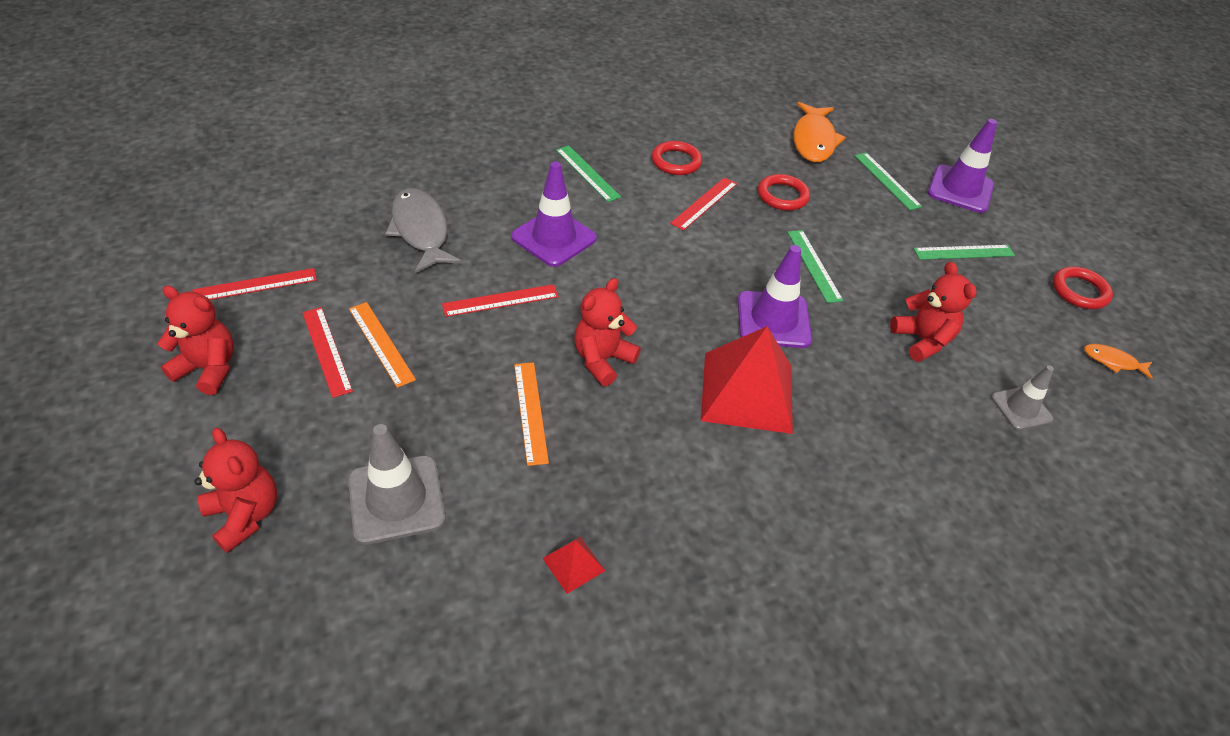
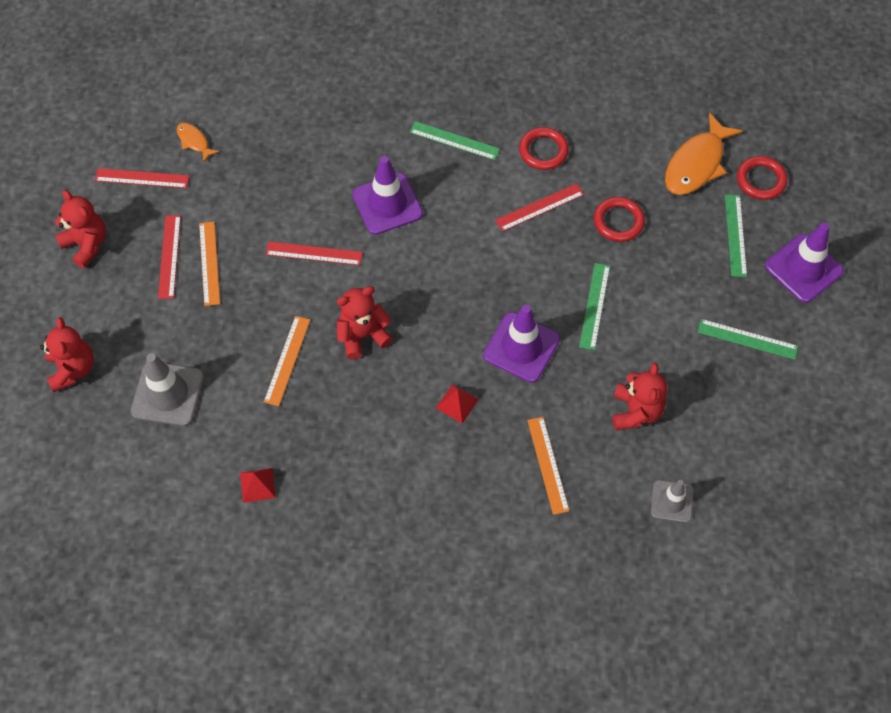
camera: 30 degrees right, 15 degrees up
(421, 231) = (284, 162): grey fish -> none
(587, 173) = (454, 140): green ruler -> green ruler turned 60 degrees counterclockwise
(747, 391) = (457, 403): red pyramid -> red pyramid, size x0.43
(881, 418) = (547, 465): none -> orange ruler
(1079, 291) = (826, 417): red ring -> red ring (761, 180)
(1113, 361) = (793, 493): orange fish -> orange fish (194, 141)

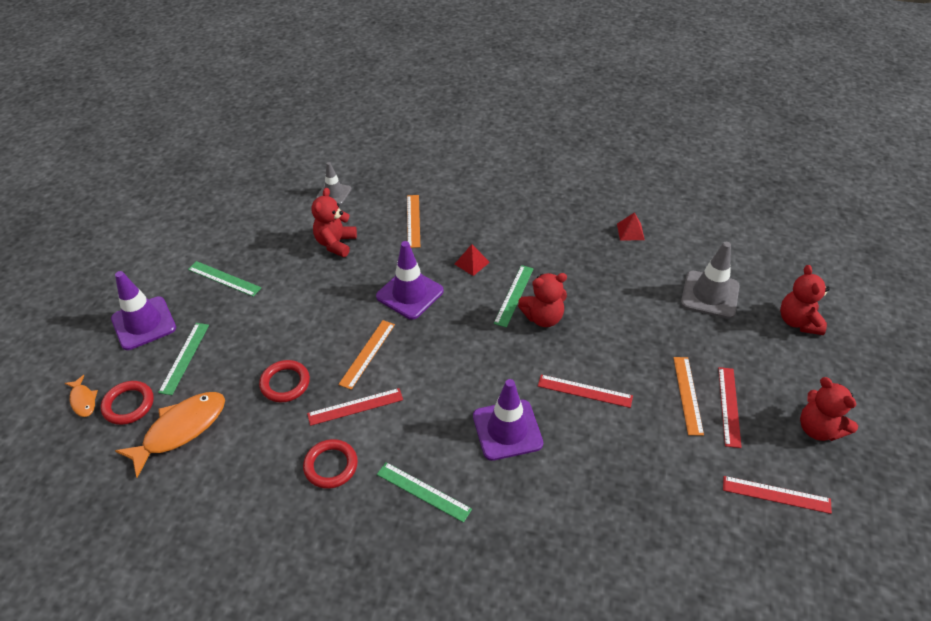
camera: 170 degrees left, 15 degrees down
(194, 141) = (723, 533): orange fish -> orange fish (83, 400)
(287, 360) = (609, 307): orange ruler -> orange ruler (367, 353)
(594, 306) = (337, 316): green ruler -> green ruler (514, 295)

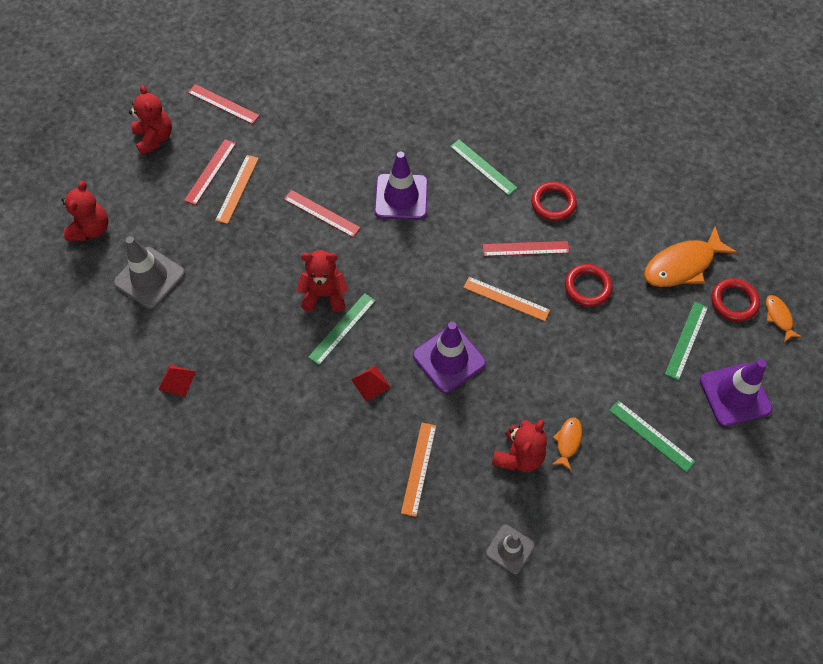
camera: 165 degrees left, 15 degrees up
(296, 260) = (567, 441): none -> orange fish
(367, 353) = (506, 299): orange ruler -> orange ruler turned 75 degrees clockwise

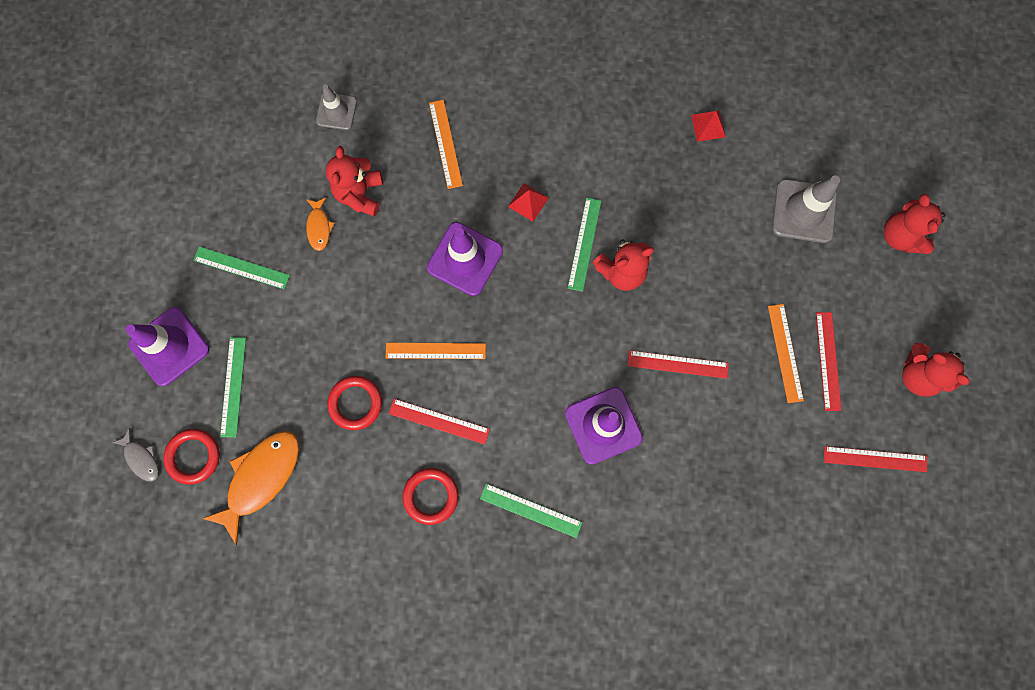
camera: 155 degrees right, 15 degrees up
(525, 248) = (439, 421): red ruler -> red ruler turned 45 degrees clockwise
(778, 317) = (141, 458): orange fish -> grey fish

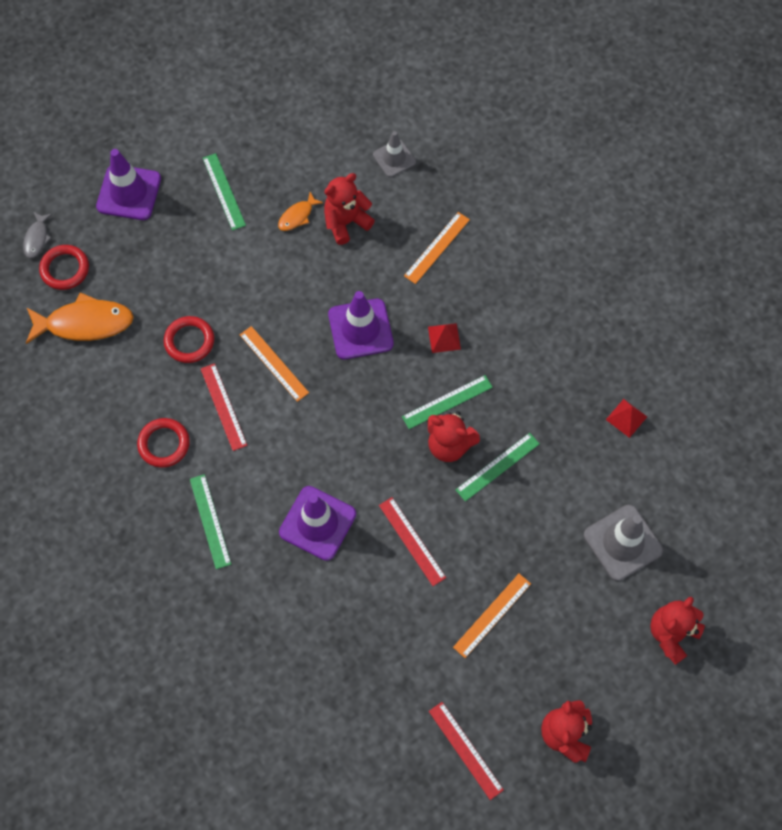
camera: 50 degrees right, 10 degrees down
(233, 386) = (135, 254): green ruler -> green ruler (497, 467)
(828, 361) = (515, 653): red ruler -> none

